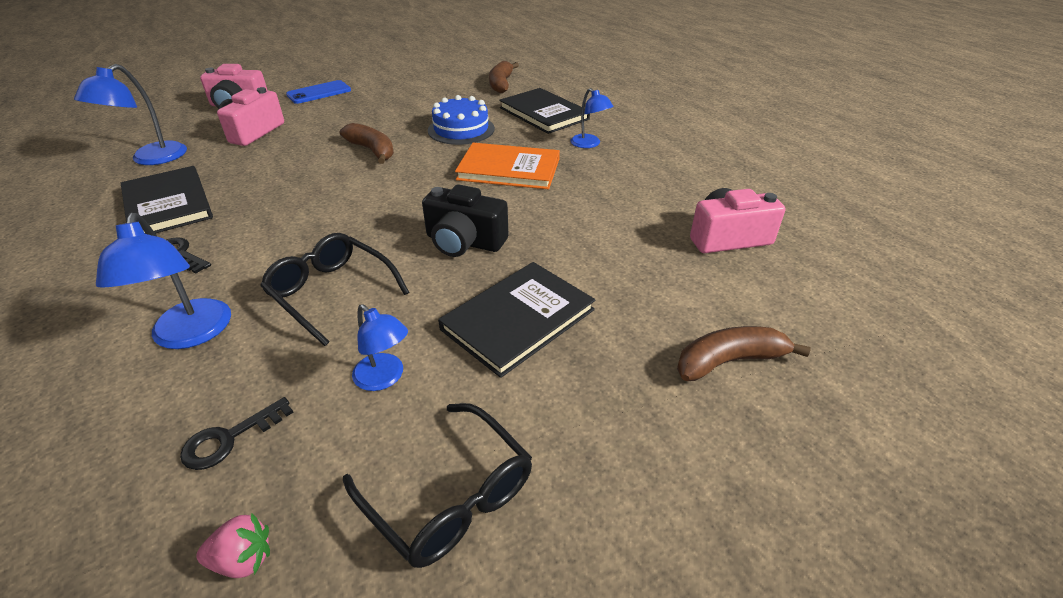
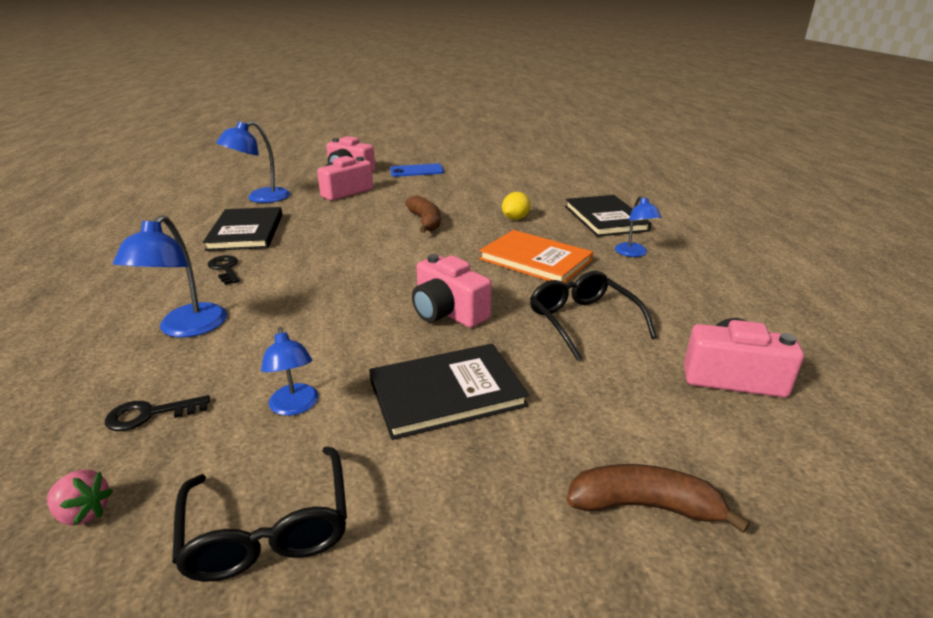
camera: 25 degrees right, 10 degrees down
(332, 293) = (308, 325): black glasses -> black glasses (583, 321)
(461, 129) = (515, 218): blue cake -> yellow lemon
(464, 242) = (448, 312): black camera -> pink camera
(501, 84) = (581, 187): brown banana -> none

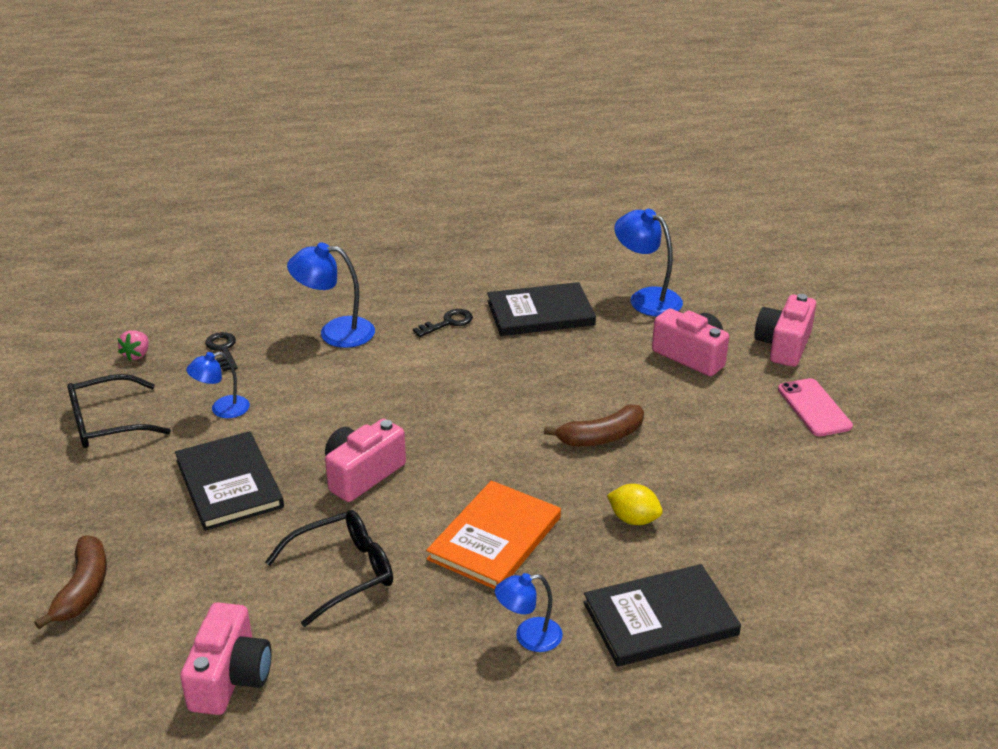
camera: 85 degrees right, 5 degrees up
(416, 171) = (814, 408): blue phone -> pink phone

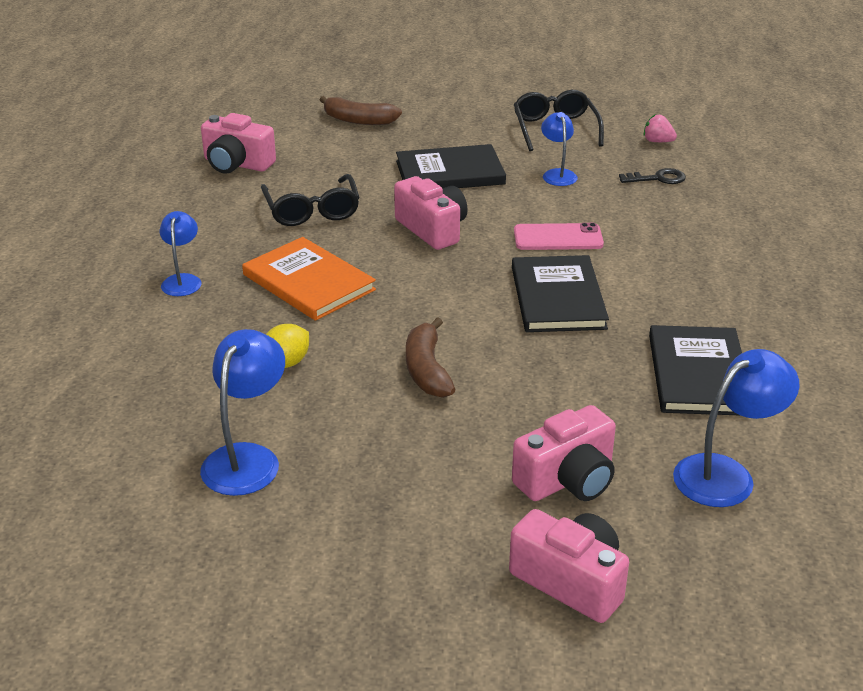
camera: 105 degrees right, 0 degrees up
(335, 332) = (678, 236): blue lamp -> blue lamp (247, 458)
(448, 323) = (686, 305): black key -> none
(660, 619) = (151, 349): black book -> black book (557, 298)
(814, 408) = (410, 561): pink phone -> pink phone (558, 238)

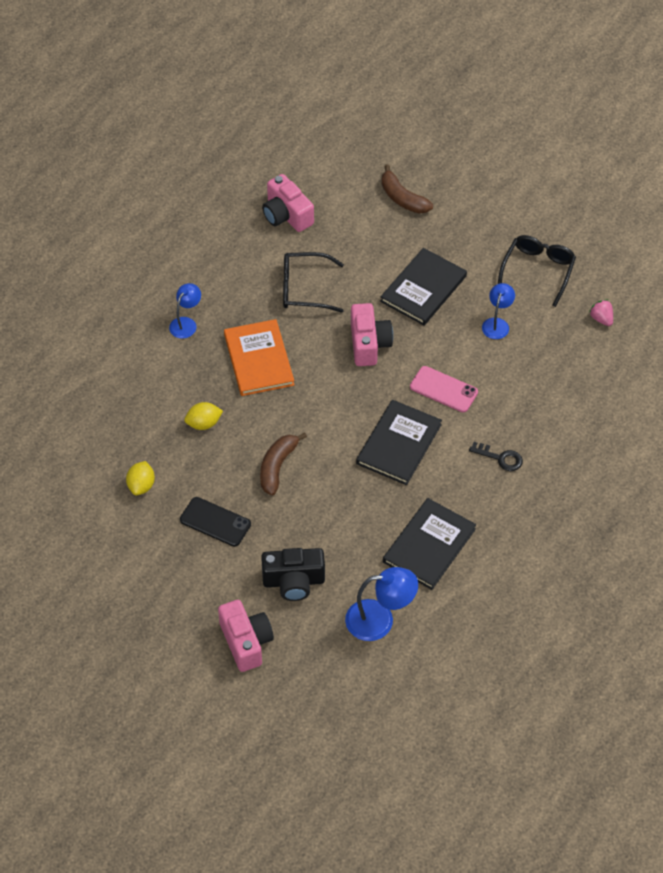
camera: 30 degrees right, 20 degrees up
(247, 458) = (141, 485): blue lamp -> yellow lemon
(312, 210) = (305, 289): black glasses -> black glasses turned 75 degrees clockwise
(393, 458) = (215, 522): none -> black phone
(450, 173) = (423, 289): black book -> black book turned 75 degrees counterclockwise
(567, 479) = (294, 581): pink camera -> black camera
(658, 178) = (564, 360): black key -> black key (500, 458)

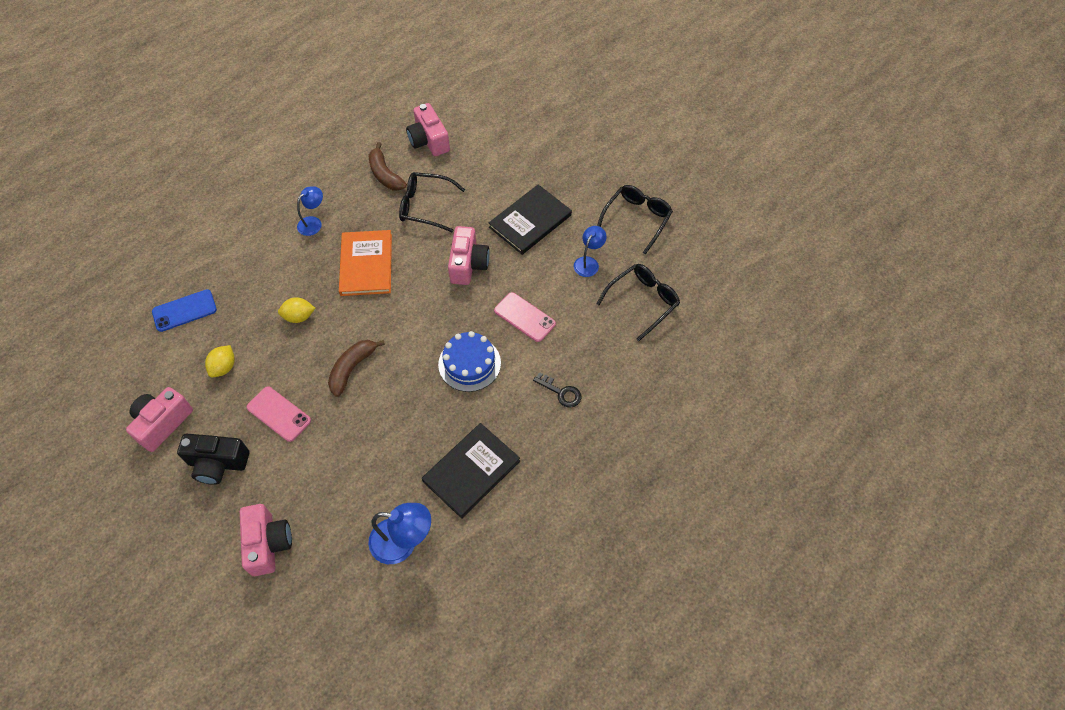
camera: 10 degrees right, 5 degrees up
(77, 435) = (184, 310): none -> blue phone
(96, 549) = (162, 423): none -> pink camera
(215, 522) = (278, 414): black phone -> pink phone
(294, 581) = (332, 487): black camera -> black camera (218, 463)
(398, 444) = (469, 363): black book -> blue cake
(402, 198) = (532, 139): brown banana -> brown banana (385, 174)
(563, 356) = (642, 302): none -> black glasses
(601, 319) = (685, 271): pink strawberry -> none

